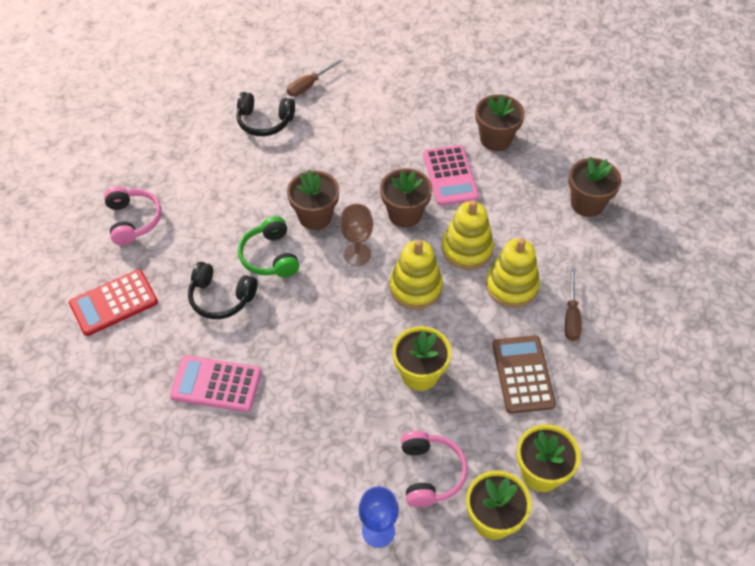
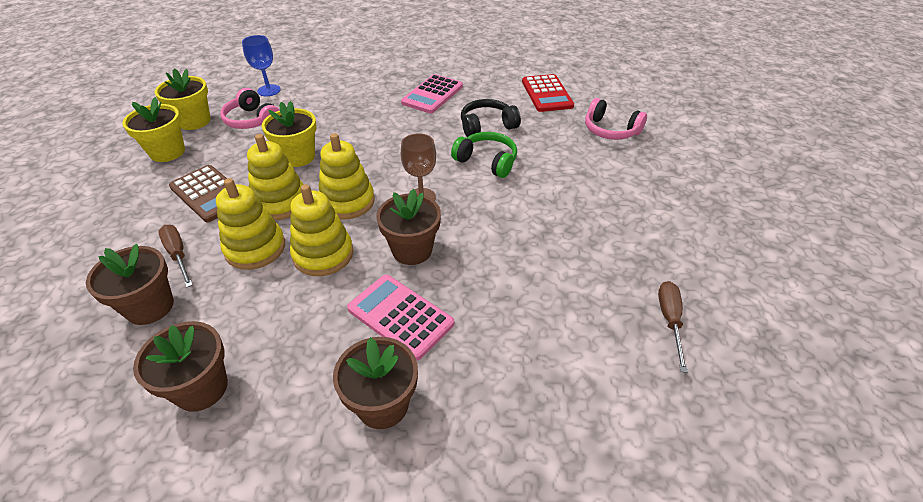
camera: 140 degrees right, 10 degrees down
(114, 303) = (546, 94): red calculator -> red calculator turned 150 degrees clockwise
(216, 384) = (432, 94): pink calculator -> pink calculator turned 150 degrees clockwise
(264, 121) = (646, 251): black headphones -> none
(315, 216) = (489, 203): brown flower pot -> brown flower pot (150, 307)
(468, 322) = (280, 202): none -> yellow stacking toy

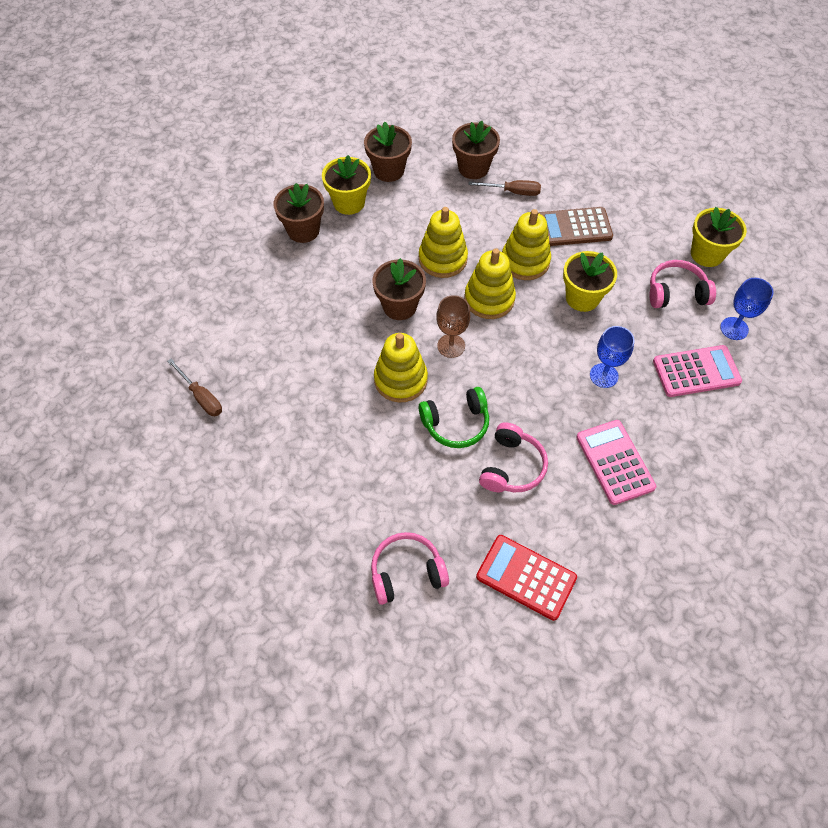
camera: 130 degrees right, 15 degrees up
(167, 152) = (661, 222): yellow flower pot -> yellow flower pot (349, 202)
(255, 248) = (483, 229): yellow stacking toy -> yellow stacking toy (400, 380)
(368, 121) = (604, 375): none -> blue goblet
(400, 316) = (350, 268): pink calculator -> pink calculator (696, 372)
(487, 126) = (511, 466): black headphones -> pink headphones

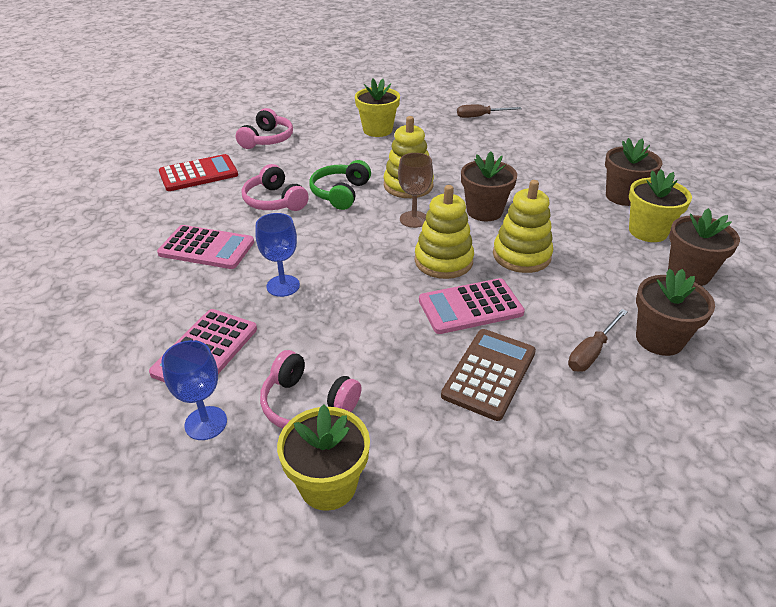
camera: 125 degrees right, 20 degrees down
(525, 261) = (470, 307): yellow stacking toy -> pink calculator
(582, 298) = (382, 322): yellow flower pot -> yellow flower pot (377, 130)
(676, 293) = (307, 404): pink headphones -> pink headphones turned 90 degrees clockwise

